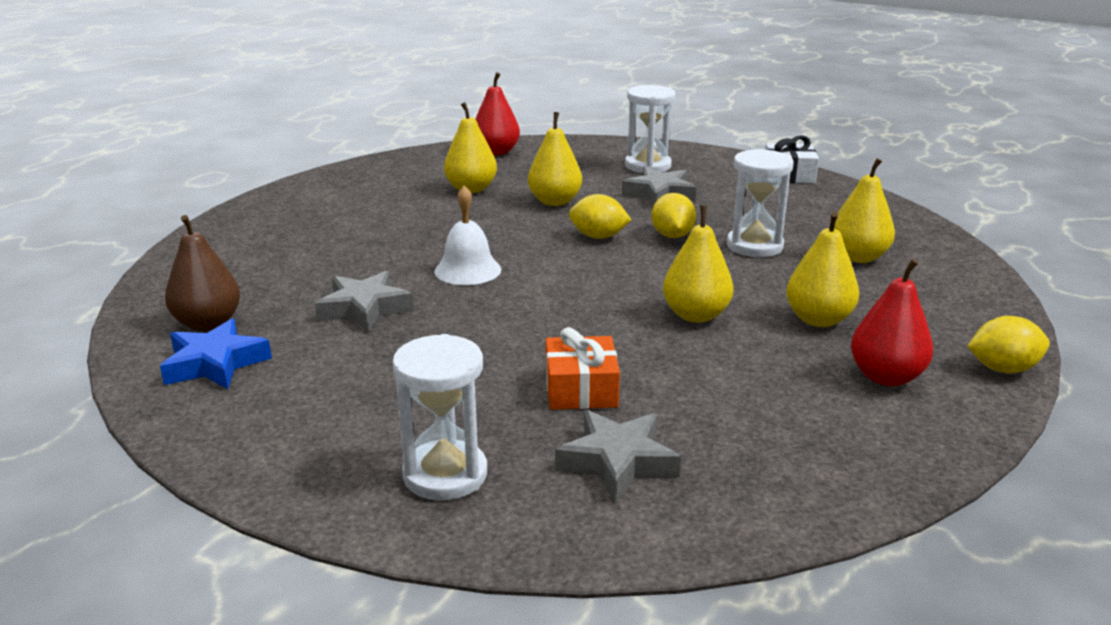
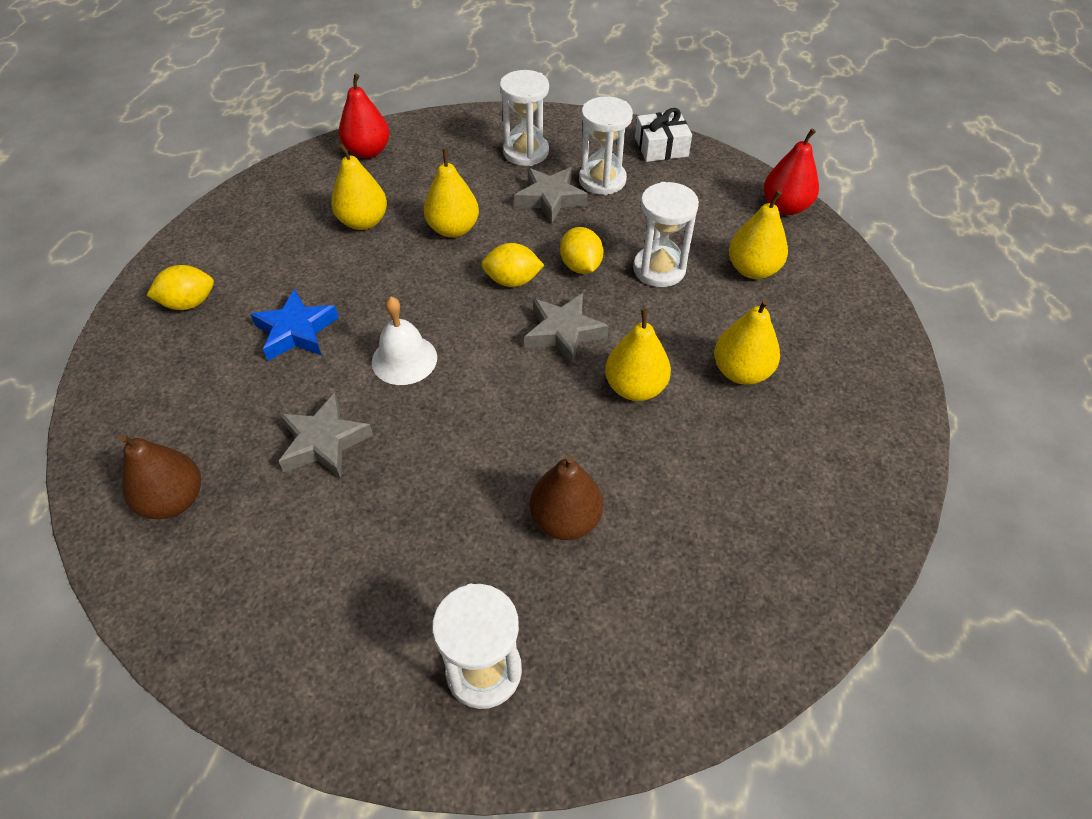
camera: 15 degrees left, 25 degrees up
(215, 363) = (207, 561): blue star -> blue star (296, 331)
(581, 389) = (565, 520): orange gift -> brown pear
(617, 462) = (626, 614): grey star -> grey star (564, 333)
(718, 188) = (602, 180): none -> white hourglass
(886, 377) = (815, 443): red pear -> red pear (785, 207)
(1002, 369) = (903, 411): yellow lemon -> yellow lemon (189, 303)

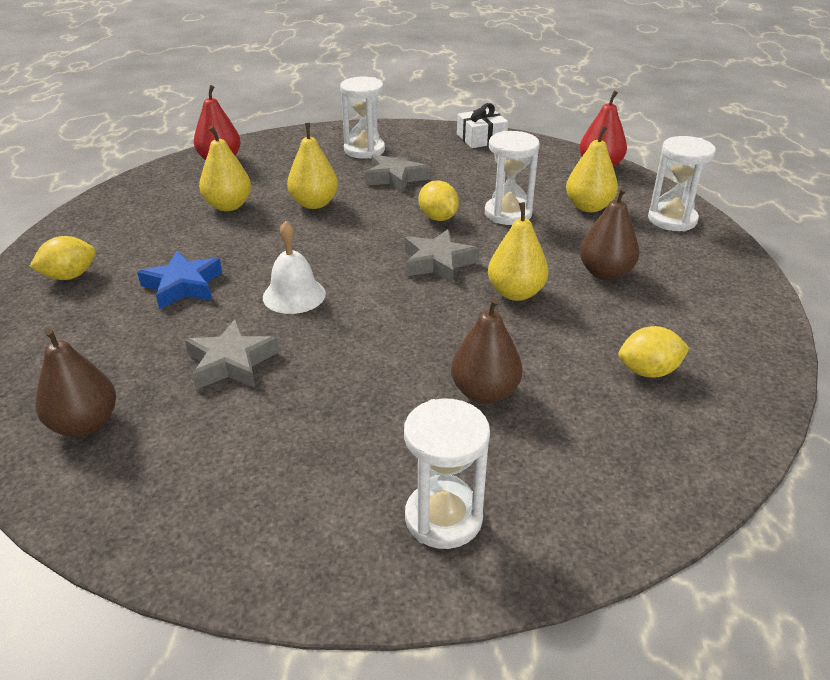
camera: 10 degrees left, 15 degrees down
(512, 281) = (379, 232): yellow lemon -> yellow lemon (648, 371)
(602, 180) = (437, 162): white hourglass -> white hourglass (672, 219)
(741, 372) = (605, 273): yellow pear -> brown pear

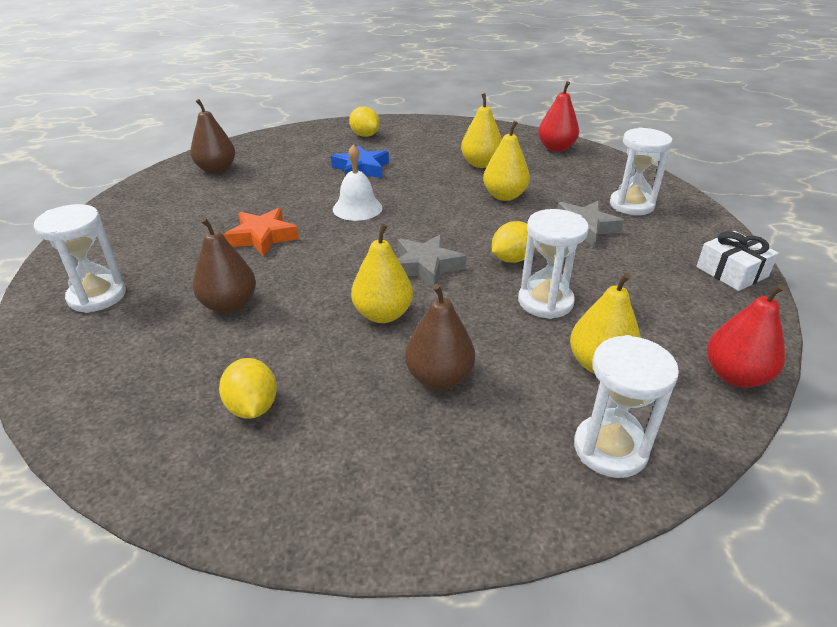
camera: 80 degrees right, 0 degrees up
(231, 362) = (272, 199): grey star -> none
(336, 370) = (262, 237): none -> orange star

